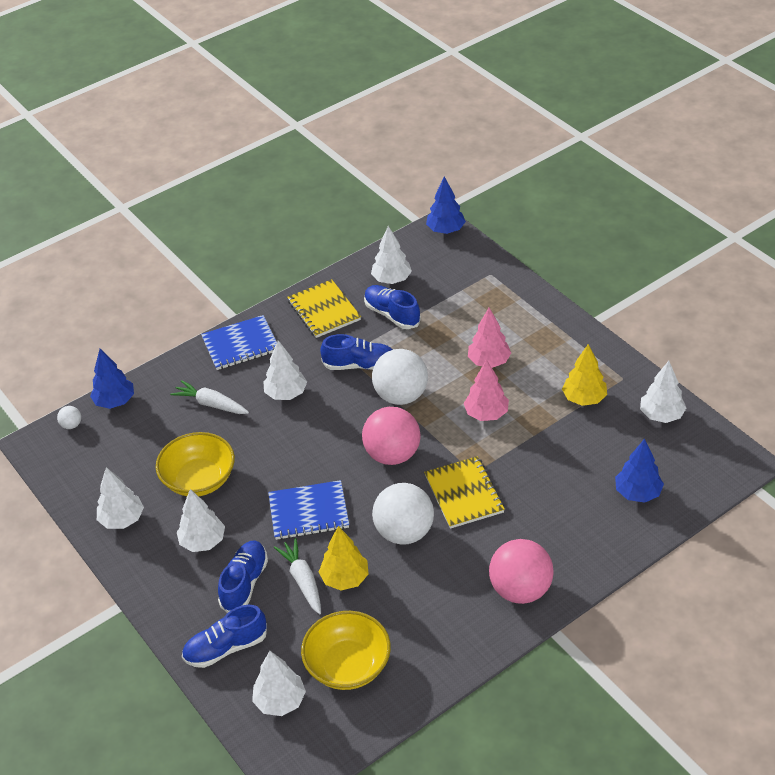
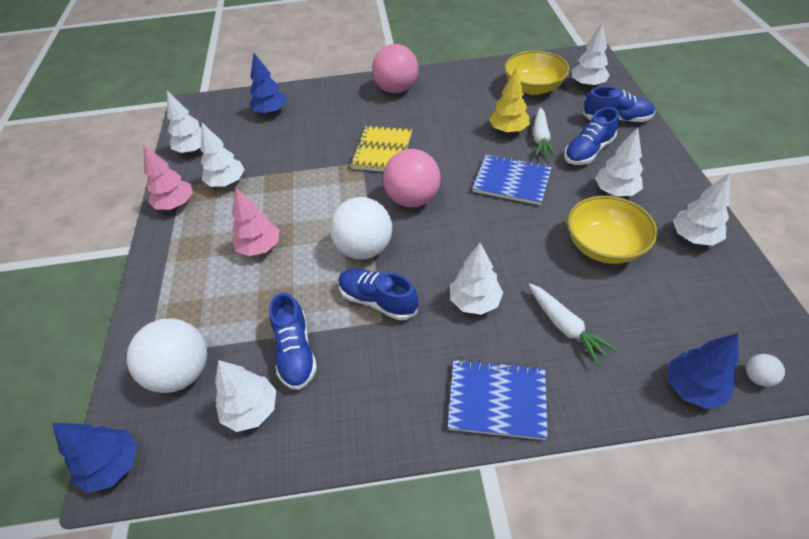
camera: 150 degrees left, 5 degrees up
(324, 310) = (365, 402): yellow notebook -> none
(404, 532) = (445, 142): white ball -> white ball (182, 372)
(486, 414) = (309, 201): pink tree -> pink tree (175, 204)
(584, 398) = (227, 182): yellow tree -> white tree

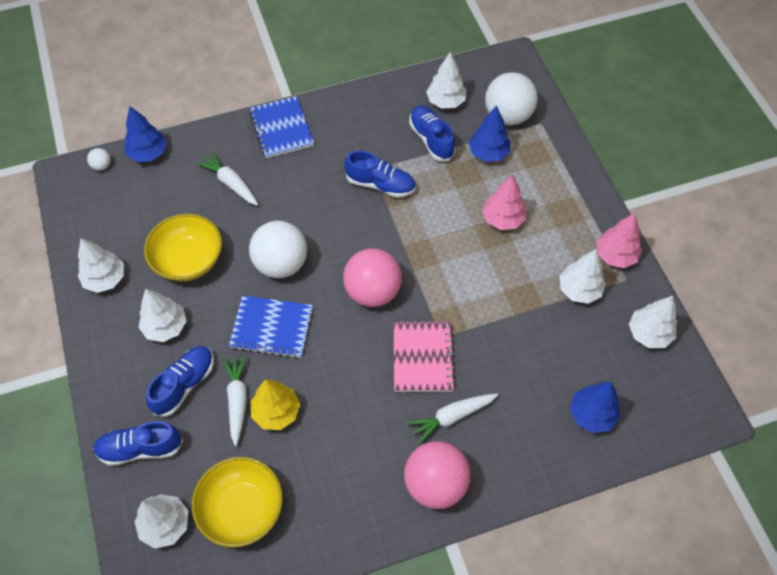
camera: 165 degrees right, 10 degrees up
(113, 465) = (517, 63): blue tree -> blue tree (488, 153)
(364, 248) = (405, 230): white ball -> white ball (281, 264)
(372, 118) = (452, 417): none -> white carrot
(382, 151) = (423, 357): yellow notebook -> pink notebook
(475, 301) = (301, 194): white tree -> none
(497, 400) = (281, 129): blue notebook -> blue notebook turned 75 degrees clockwise

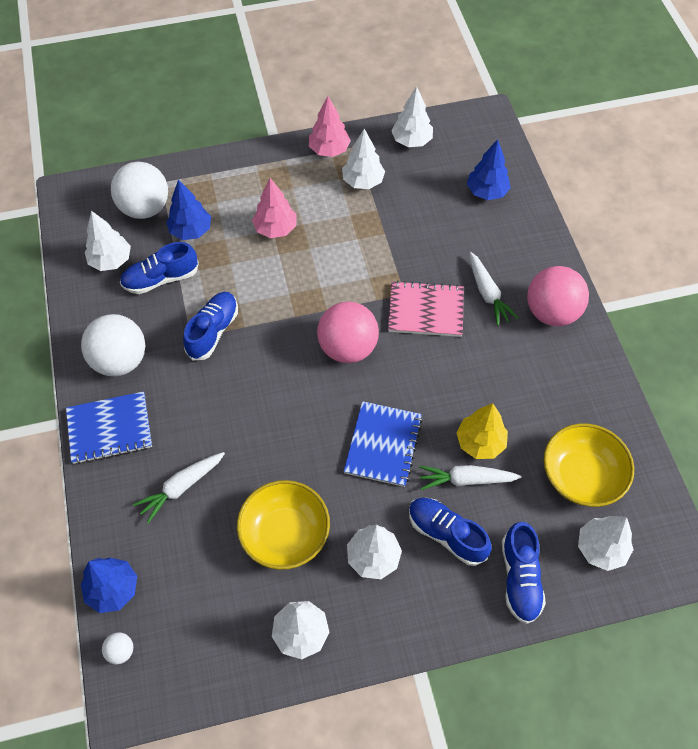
camera: 85 degrees left, 0 degrees up
(281, 264) = (303, 434): white ball -> white ball (120, 360)

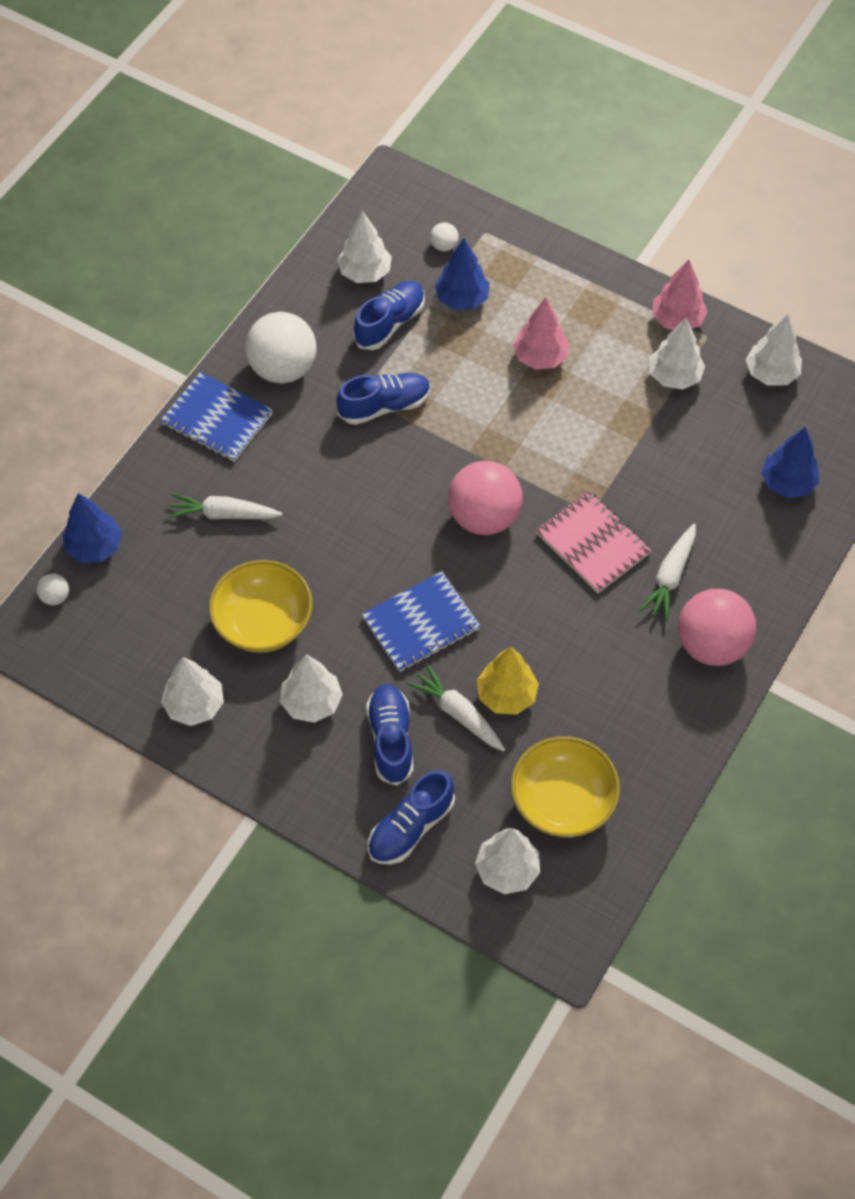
camera: 45 degrees right, 0 degrees up
(145, 208) = (444, 246): white ball -> white ball, size x0.42
(161, 279) = (390, 323): blue shoe -> blue shoe turned 105 degrees clockwise

